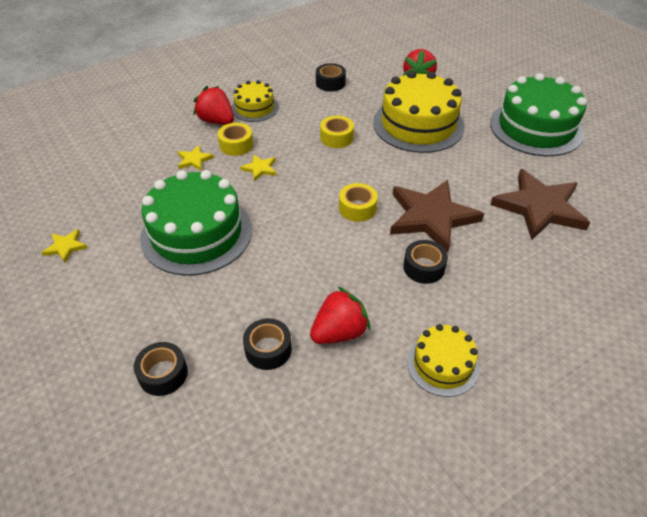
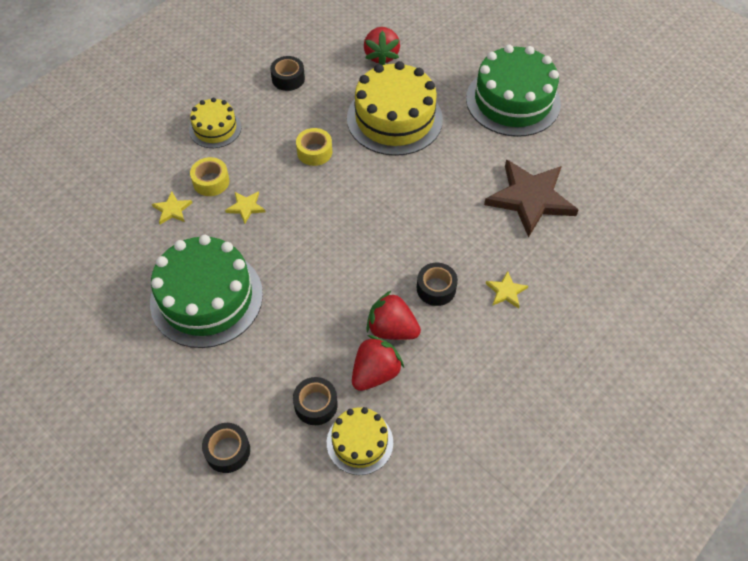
camera: 15 degrees left, 10 degrees up
(66, 247) = (77, 342): yellow star -> yellow star (506, 291)
(216, 121) = (179, 154): red strawberry -> red strawberry (392, 329)
(357, 208) = (358, 235): yellow tape -> none
(431, 217) = (431, 231): brown star -> none
(442, 364) = (472, 383): yellow cake -> yellow cake (360, 442)

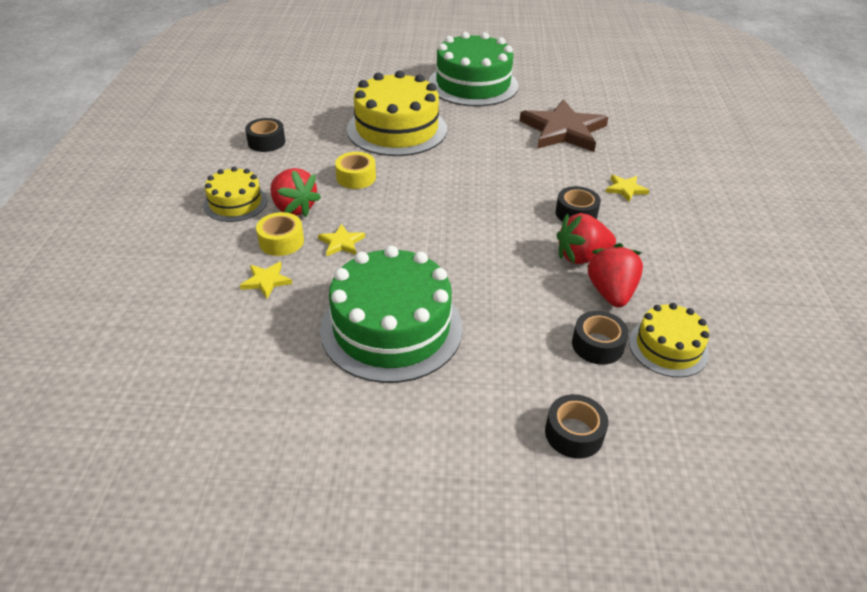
camera: 40 degrees left, 15 degrees down
(381, 56) = (333, 98): red strawberry -> red strawberry (294, 208)

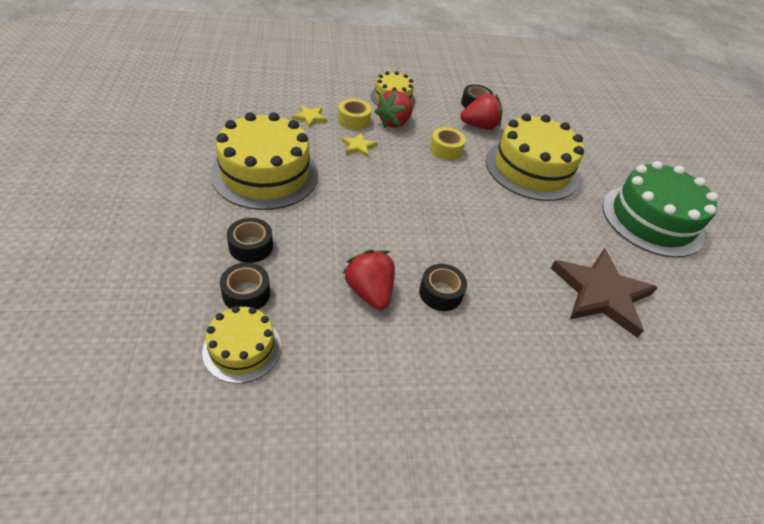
camera: 75 degrees right, 5 degrees up
(391, 328) = (265, 174): green cake -> yellow cake
(574, 433) = (148, 270): black tape -> black tape (251, 246)
(610, 293) = (318, 310): red strawberry -> red strawberry (479, 126)
(625, 189) = (503, 343): yellow star -> none

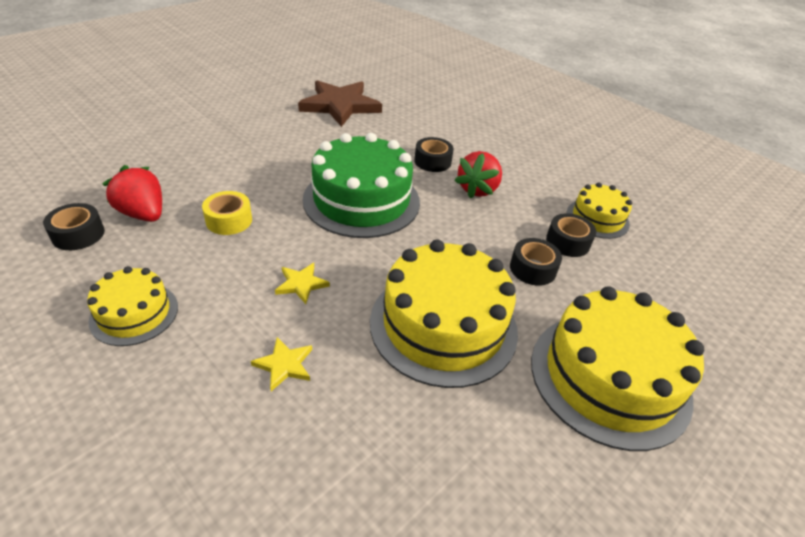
camera: 125 degrees left, 5 degrees down
(354, 120) = (243, 319): yellow tape -> none
(394, 122) = (209, 281): red strawberry -> none
(531, 169) = (205, 160): yellow cake -> yellow cake (609, 377)
(652, 220) = (219, 96): green cake -> green cake (361, 200)

